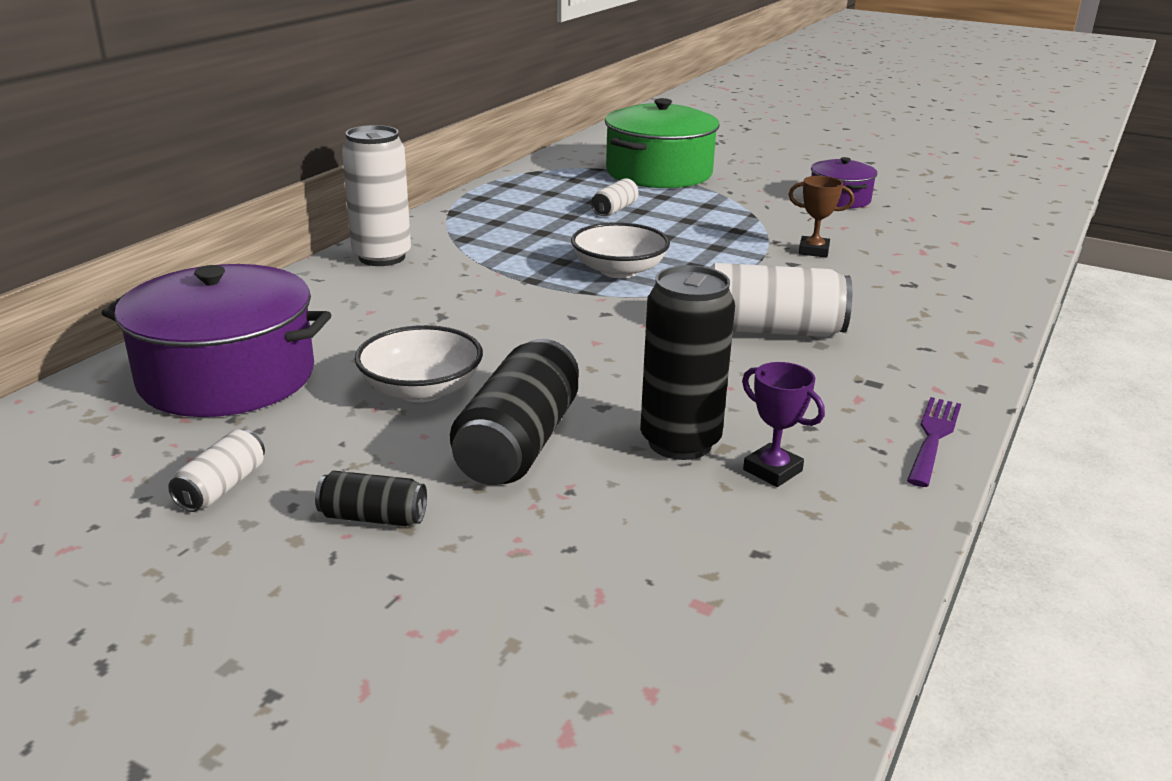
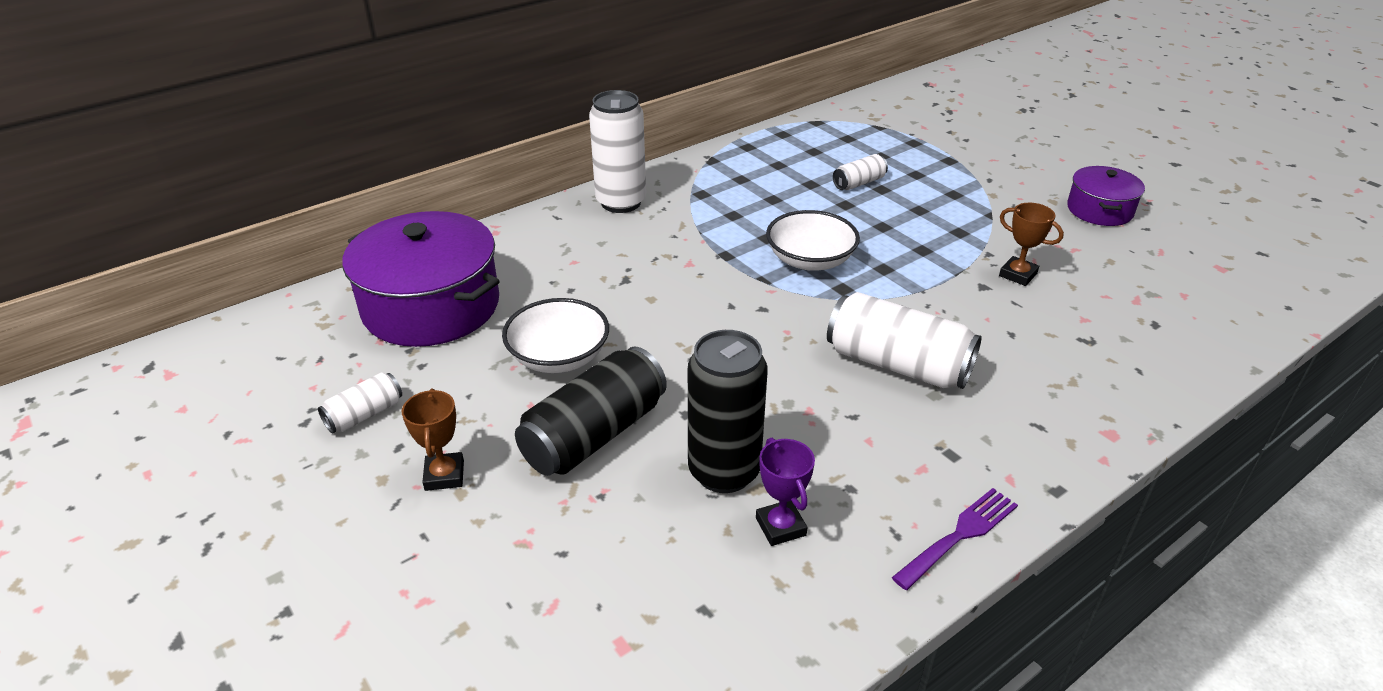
camera: 25 degrees right, 10 degrees up
(373, 517) = (444, 475): black can -> brown trophy
(659, 173) = (935, 142): green pot -> none

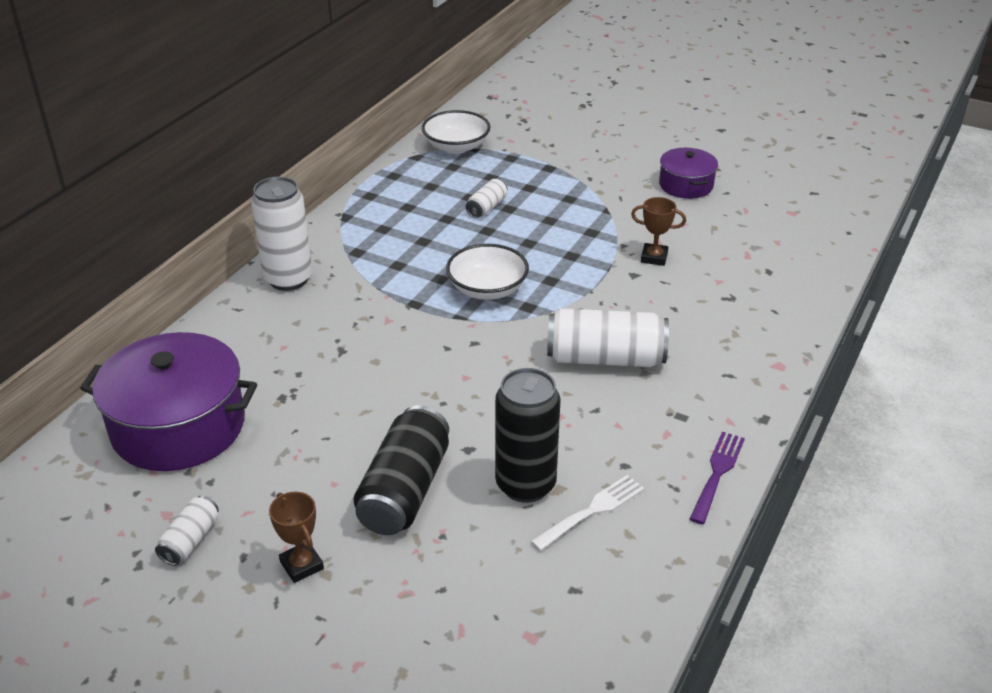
camera: 25 degrees left, 0 degrees up
(559, 356) = (329, 435): white bowl -> white bowl (456, 146)
(780, 526) = (592, 511): purple trophy -> white fork

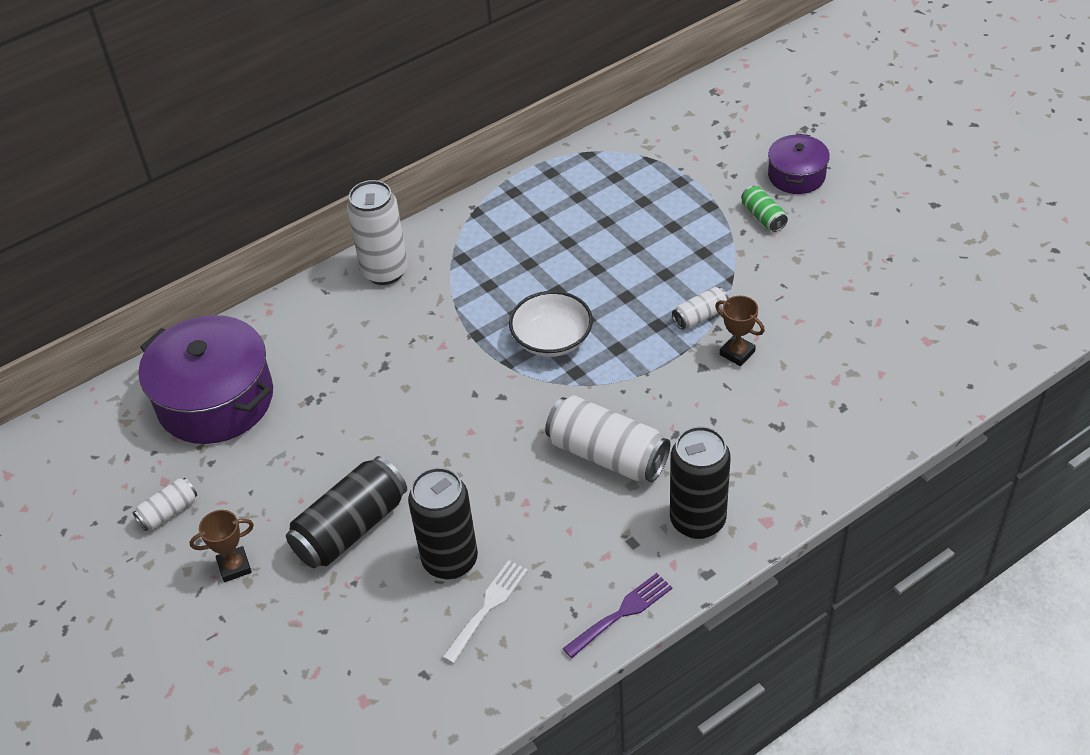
camera: 30 degrees right, 10 degrees up
(301, 565) = (234, 566): brown trophy -> brown trophy turned 75 degrees clockwise
(456, 146) = (635, 151): white bowl -> none
(487, 207) = (614, 240): white can -> white can (700, 316)
(592, 511) = (487, 607): white fork -> white fork turned 45 degrees counterclockwise
(598, 165) = (763, 217): none -> green can
(686, 185) = (838, 270): purple pot -> purple pot (796, 176)
(722, 382) = (697, 520): none -> black can

